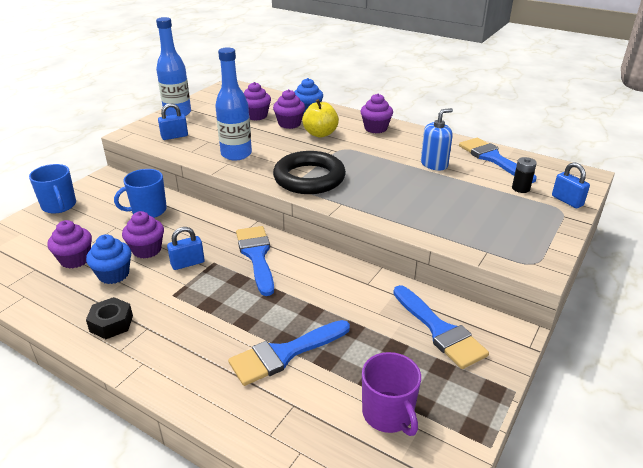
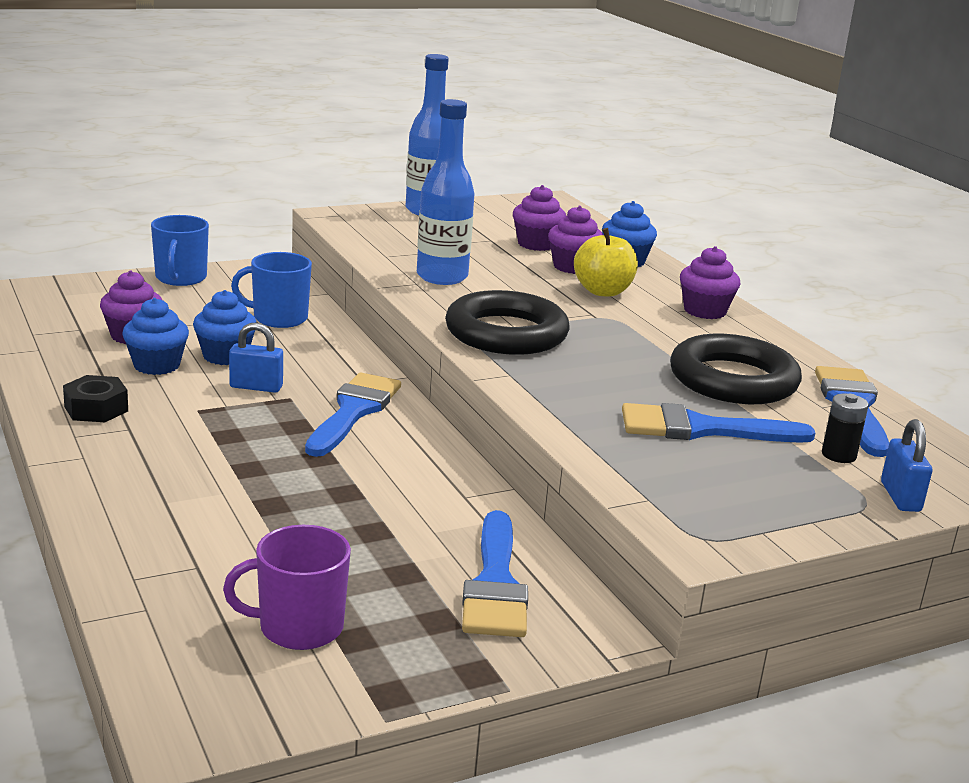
camera: 30 degrees right, 10 degrees down
(147, 250) = (225, 356): purple cupcake -> blue cupcake
(174, 136) = (386, 234): blue padlock -> none
(284, 354) = (252, 517): blue brush -> blue brush (701, 429)
(388, 414) = (299, 627): purple mug -> purple mug turned 75 degrees clockwise
(434, 164) = (733, 380): blue soap dispenser -> black ring

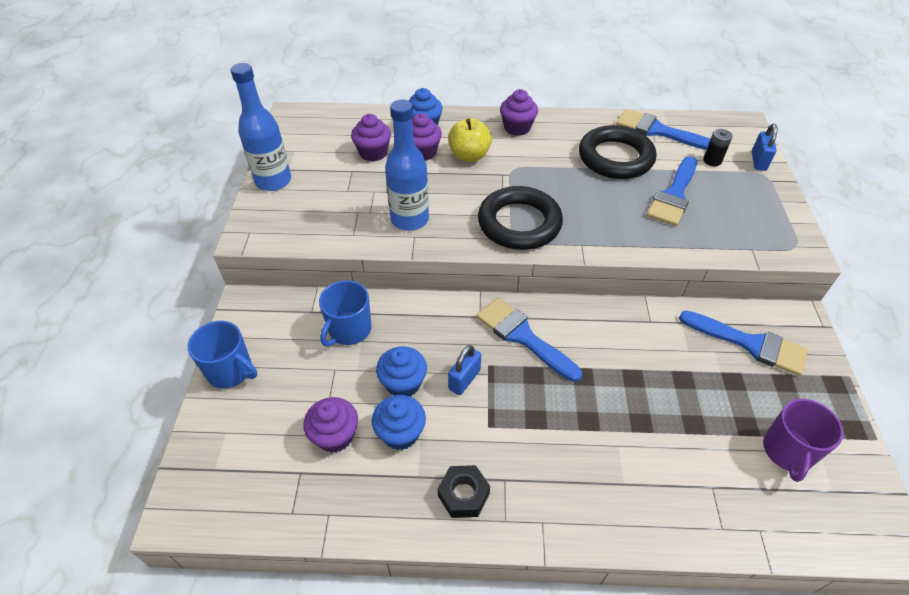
camera: 60 degrees left, 25 degrees up
(900, 497) = (758, 161): blue padlock -> blue padlock turned 75 degrees clockwise

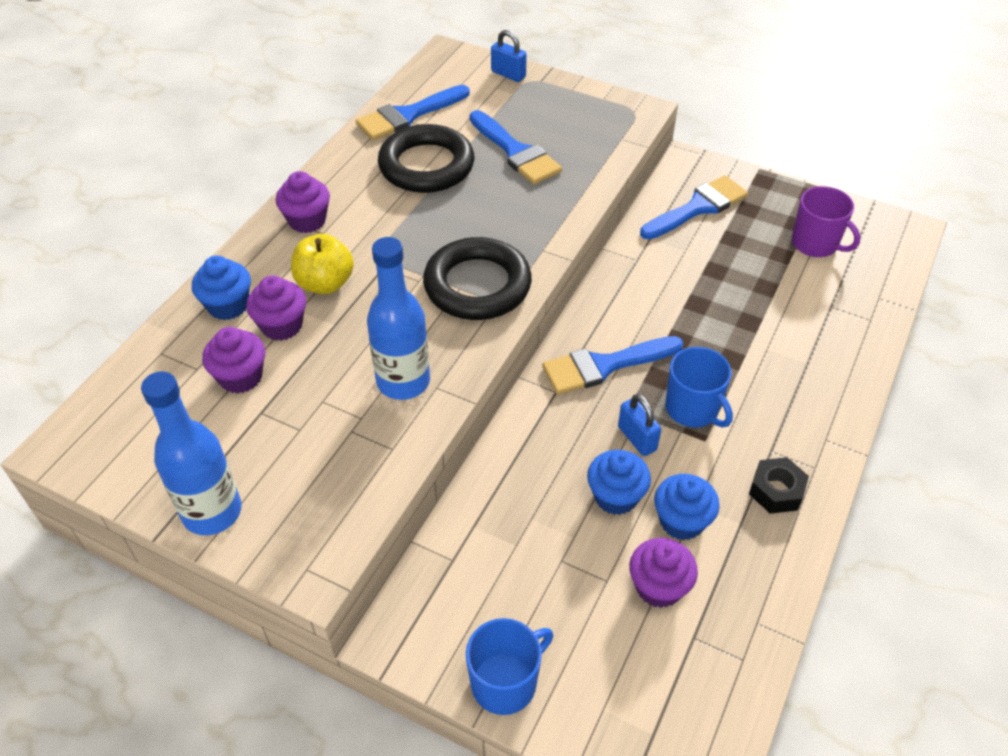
camera: 65 degrees left, 0 degrees up
(349, 330) = (507, 526): blue mug -> blue mug (693, 409)
(712, 161) = (484, 102): black battery -> none

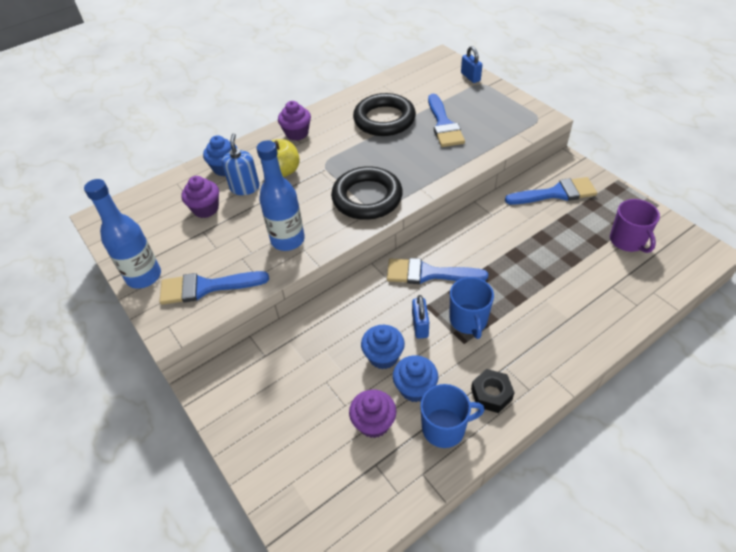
camera: 30 degrees right, 0 degrees up
(282, 326) = (245, 187): purple cupcake -> blue soap dispenser
(407, 115) = (393, 88): blue brush -> blue brush (206, 287)
(505, 682) = (247, 439): blue mug -> blue mug (444, 428)

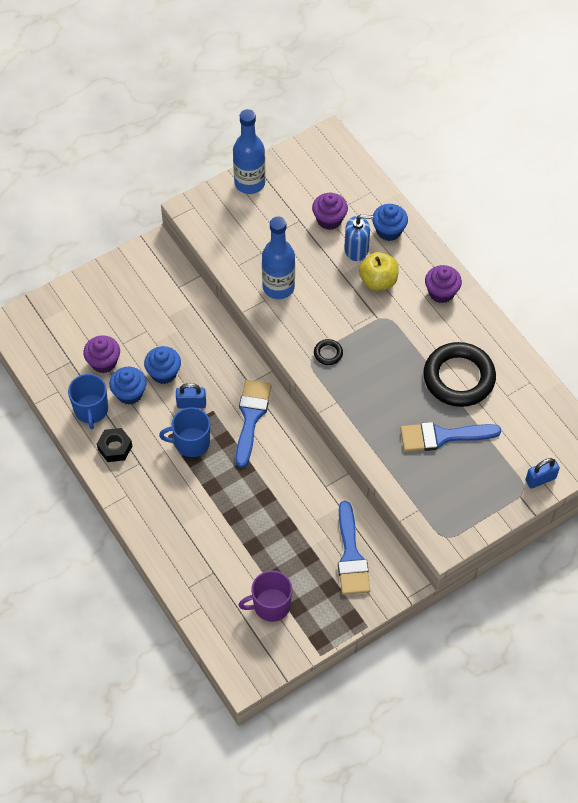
camera: 90 degrees right, 10 degrees up
(206, 287) = (230, 229): blue brush -> none
(367, 197) = (328, 353): black ring -> black ring, size x0.41

